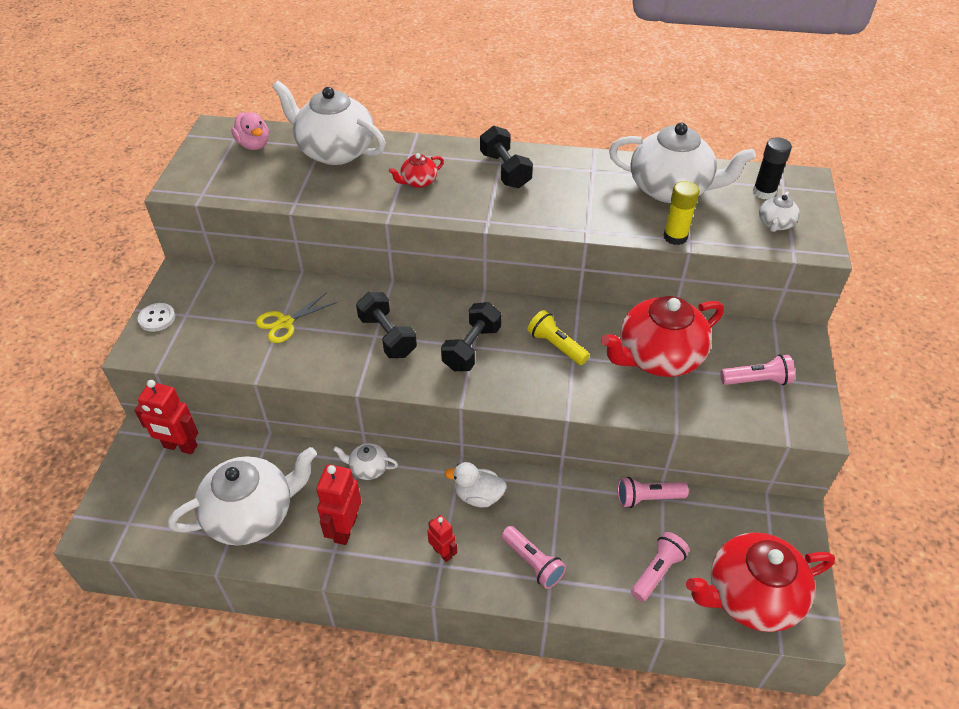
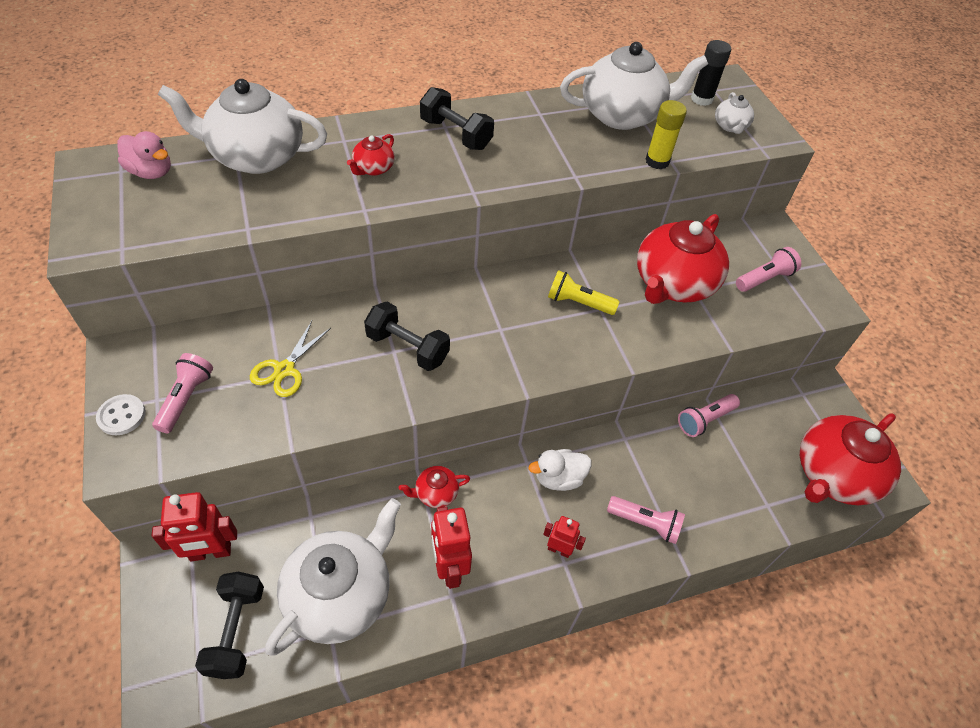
camera: 30 degrees left, 5 degrees up
(368, 468) = (435, 493): white teapot -> red teapot
(471, 348) = (500, 332): black dumbbell -> black dumbbell (236, 631)
(657, 571) = (751, 485): pink flashlight -> pink flashlight (186, 398)

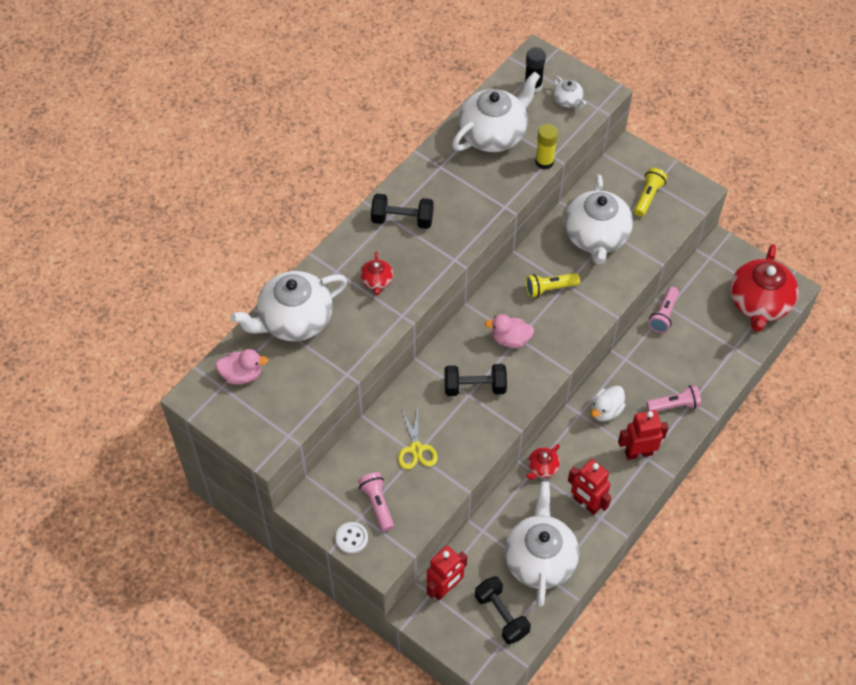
camera: 30 degrees left, 5 degrees up
(490, 325) = (510, 339): none -> pink duck
(559, 549) = (638, 453): red robot -> red robot, size x1.68
(673, 284) = (596, 237): red teapot -> white teapot
(764, 279) = (648, 197): pink flashlight -> yellow flashlight

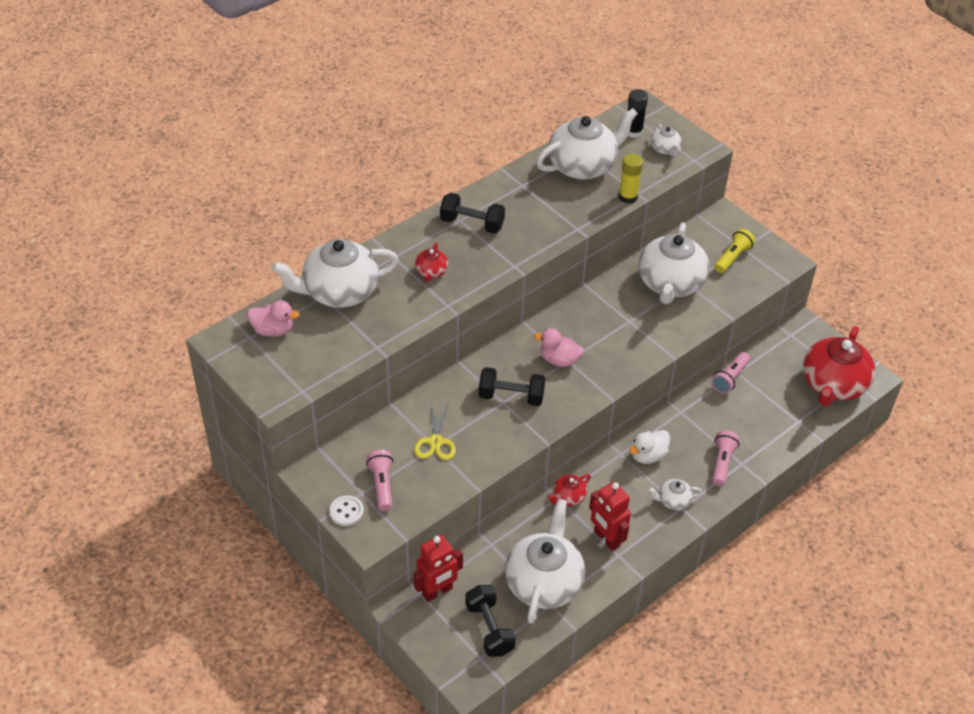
camera: 10 degrees right, 10 degrees down
(550, 288) = (611, 322): yellow flashlight -> none
(638, 453) = (673, 501): red robot -> white teapot
(674, 405) = (722, 463): pink flashlight -> pink flashlight turned 75 degrees counterclockwise

